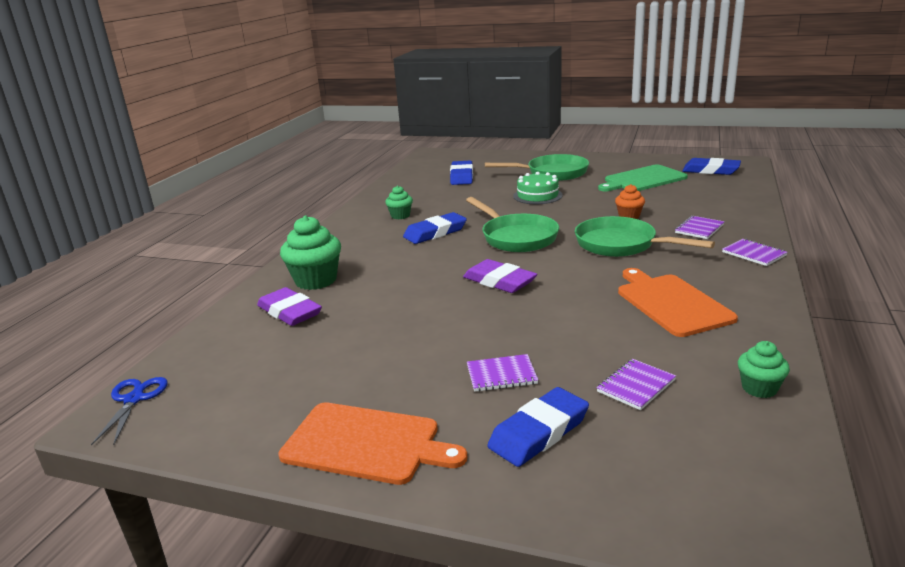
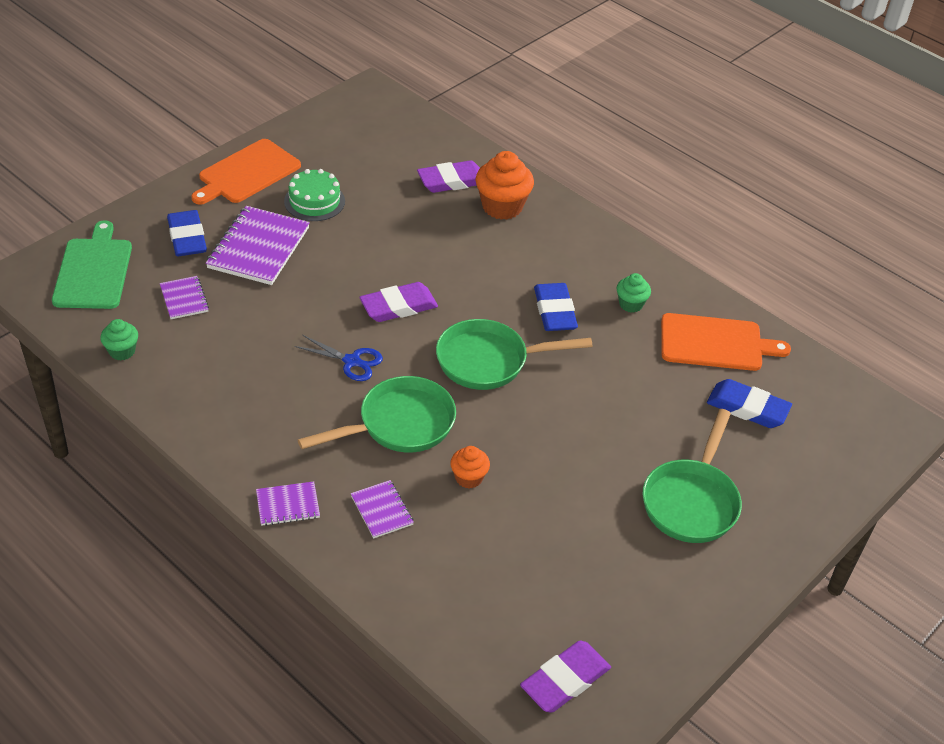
camera: 110 degrees right, 20 degrees up
(134, 399) = (385, 101): blue scissors -> blue scissors (351, 361)
(316, 280) = (502, 207): green cupcake -> orange cupcake
(501, 375) = (258, 248): purple notebook -> purple notebook, size x1.92
(537, 195) = (607, 440): green cake -> green cake (314, 201)
(642, 179) = (587, 576): green cutting board -> green cutting board (94, 271)
(671, 303) = (261, 383): orange cutting board -> orange cutting board (715, 343)
(711, 170) = (565, 680): blue eraser -> purple eraser

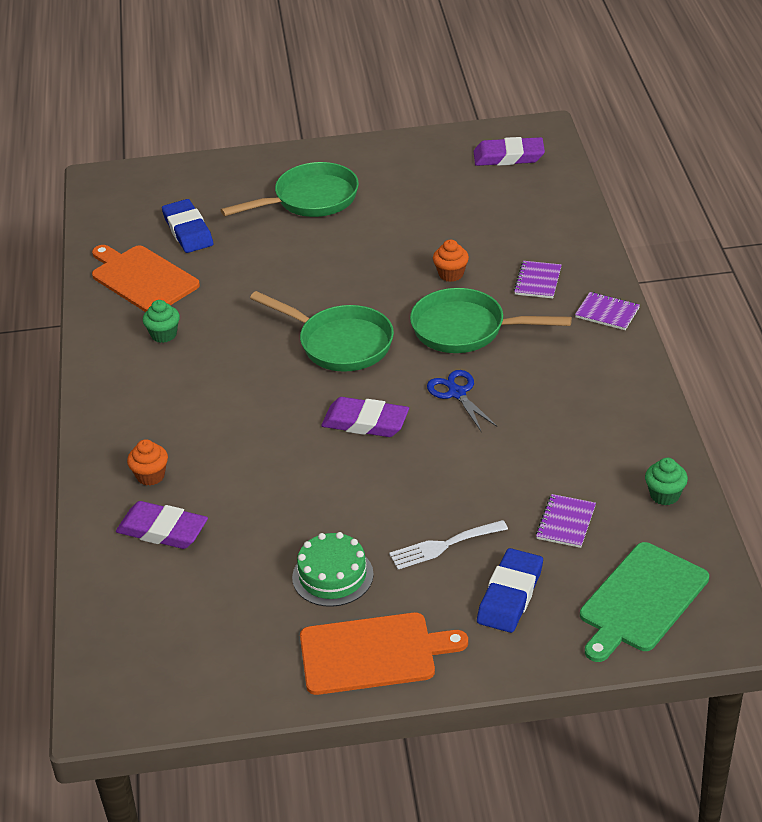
camera: 135 degrees left, 5 degrees down
(258, 248) = (443, 546): purple notebook -> white fork
(502, 207) = (150, 476): orange cupcake -> orange cupcake, size x0.56
(555, 311) = (234, 357): blue eraser -> none

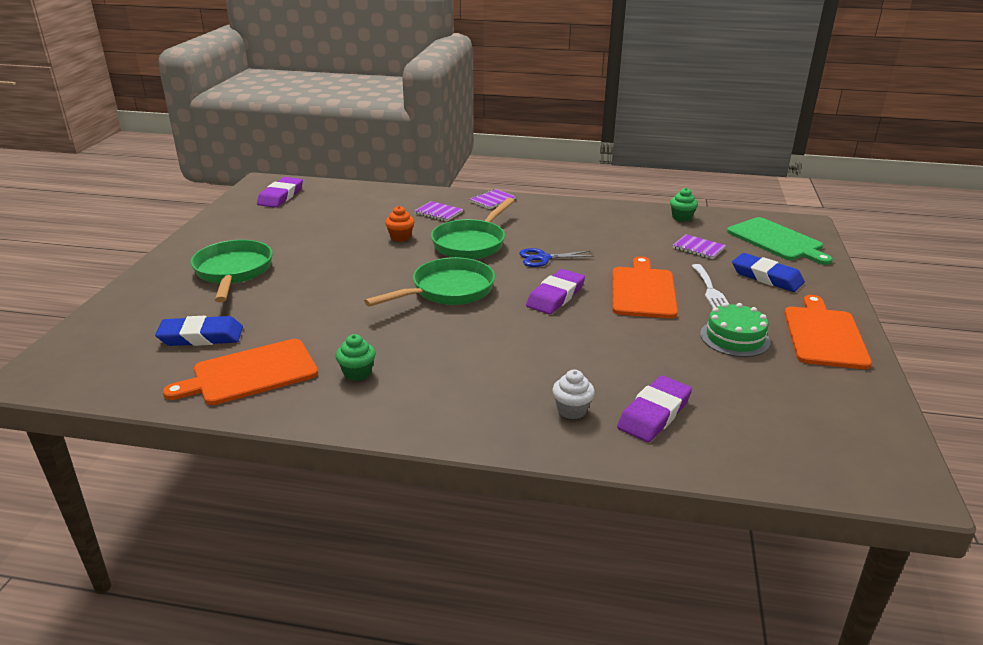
camera: 75 degrees left, 10 degrees down
(150, 476) = (572, 410): orange cupcake -> white cupcake
(413, 488) = (643, 290): none -> orange cutting board

